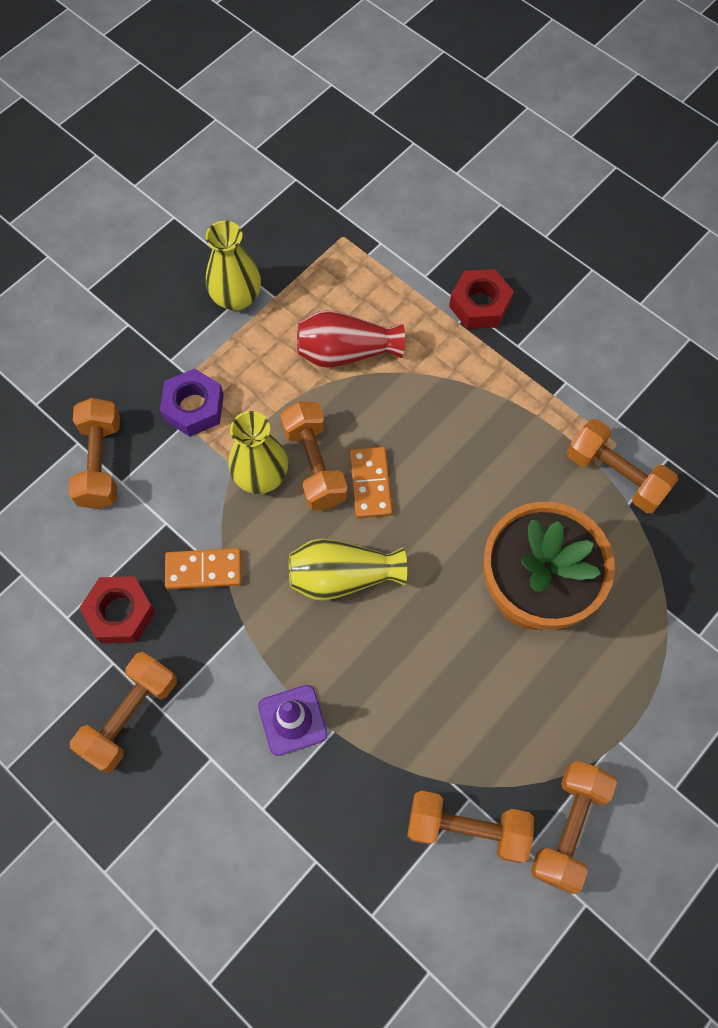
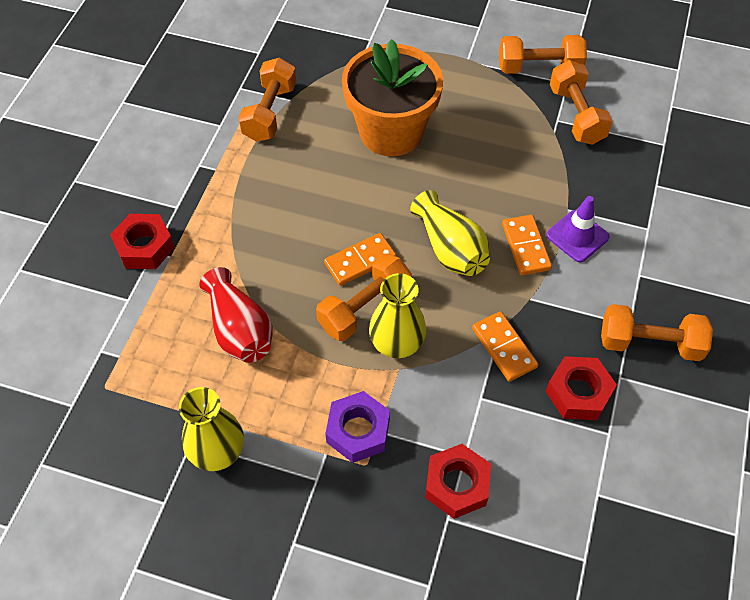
camera: 115 degrees left, 10 degrees down
(100, 463) = (457, 485): orange dumbbell -> red nut
(307, 656) = (525, 247): none -> orange domino

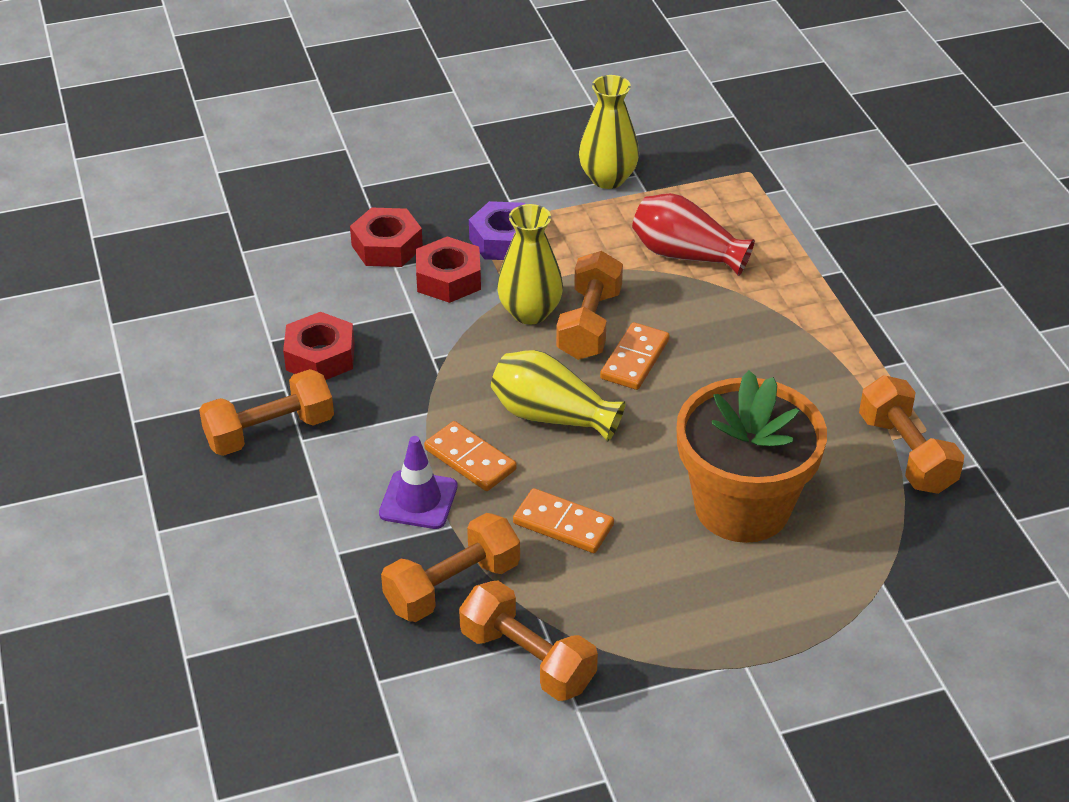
camera: 145 degrees right, 15 degrees down
(145, 247) = (855, 270): red nut -> red nut (448, 279)
(504, 348) = (421, 357): orange domino -> orange domino (563, 524)
(539, 68) = (635, 708): orange dumbbell -> orange dumbbell (452, 586)

